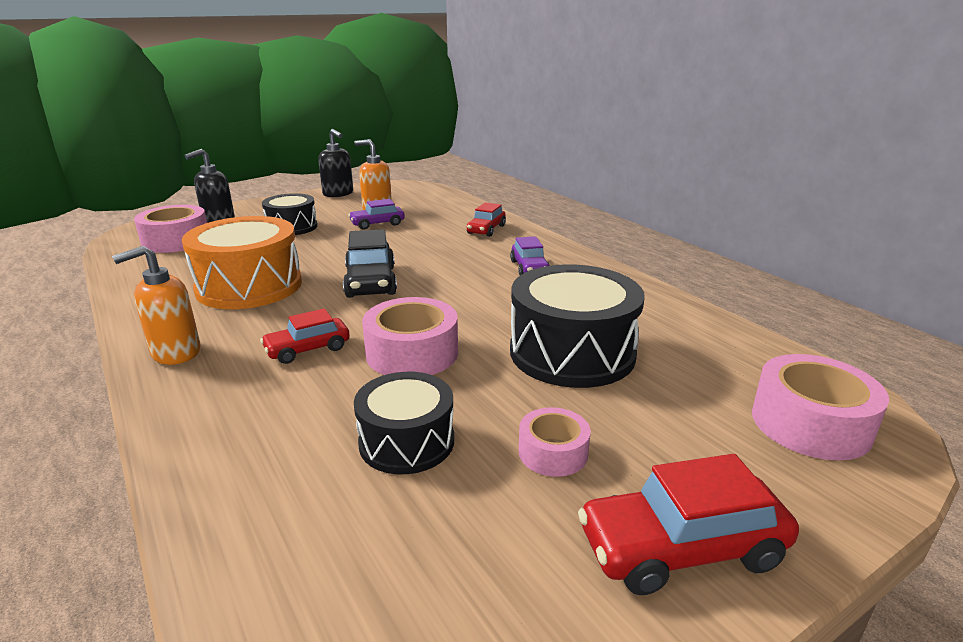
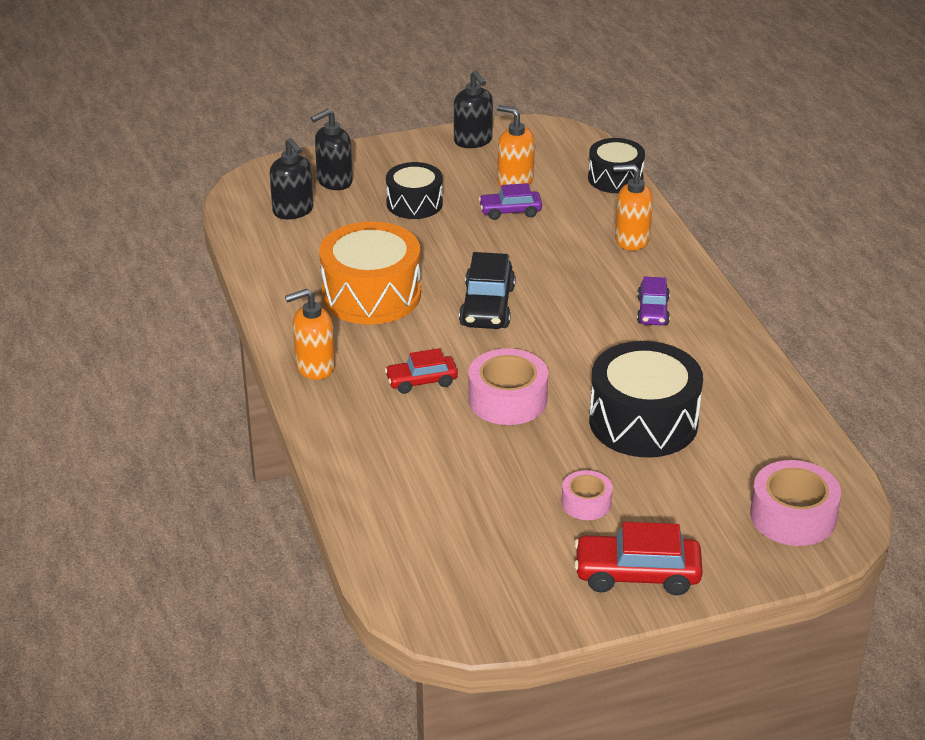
camera: 15 degrees right, 10 degrees up
(176, 241) = (293, 211): pink tape -> black soap dispenser
(406, 441) = (486, 477): black drum -> black drum (615, 178)
(486, 229) = (631, 240): red car -> orange soap dispenser

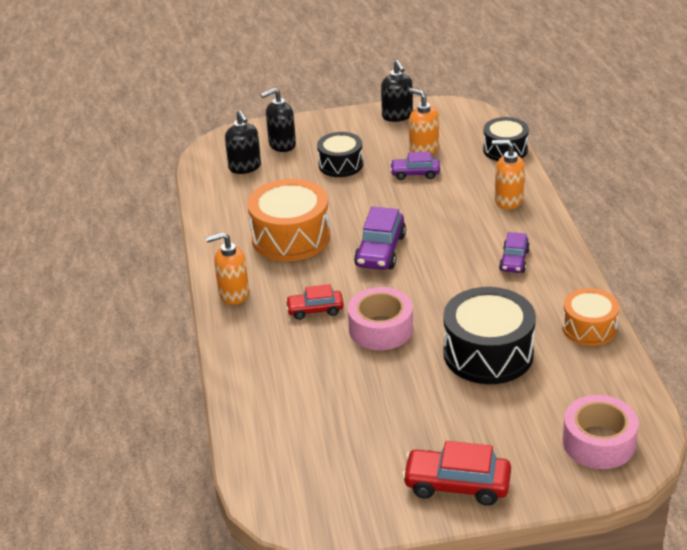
camera: 10 degrees right, 0 degrees up
(487, 306) = (380, 251): black car -> purple car
(586, 503) = (427, 420): pink tape -> none
(757, 386) = (589, 328): none -> orange drum

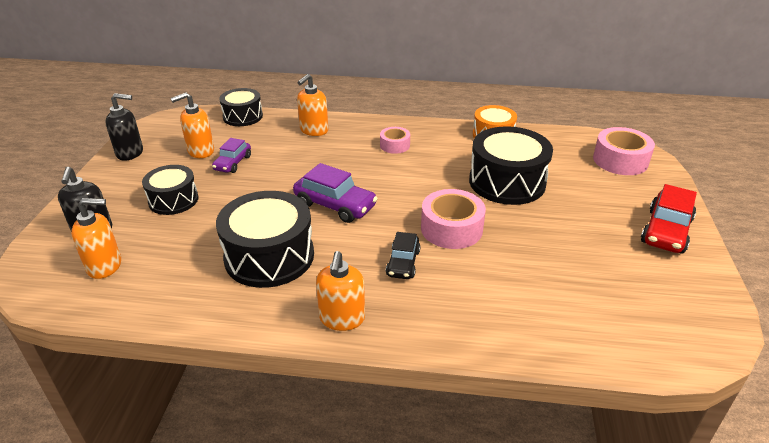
camera: 75 degrees left, 0 degrees up
(245, 167) = (105, 266): black soap dispenser -> orange soap dispenser
(291, 237) = (269, 256): orange drum -> black drum
(315, 310) = (403, 263): red car -> black car
(514, 260) = (395, 145): purple car -> pink tape

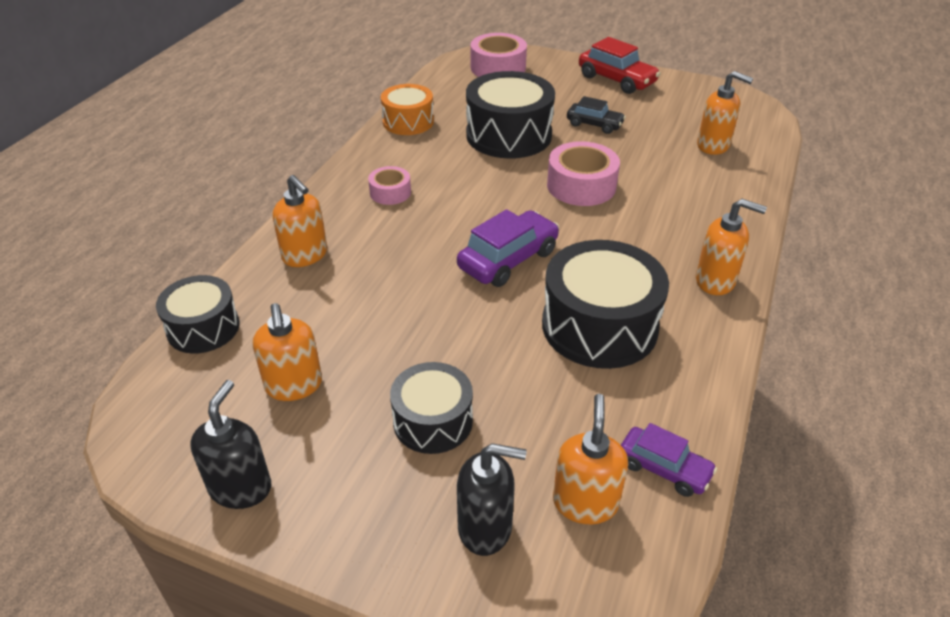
camera: 75 degrees left, 5 degrees up
(233, 163) = (354, 348): purple car -> purple car (664, 468)
(403, 263) = (632, 227): black car -> black car (594, 124)
(580, 310) = (713, 146): none -> orange soap dispenser

